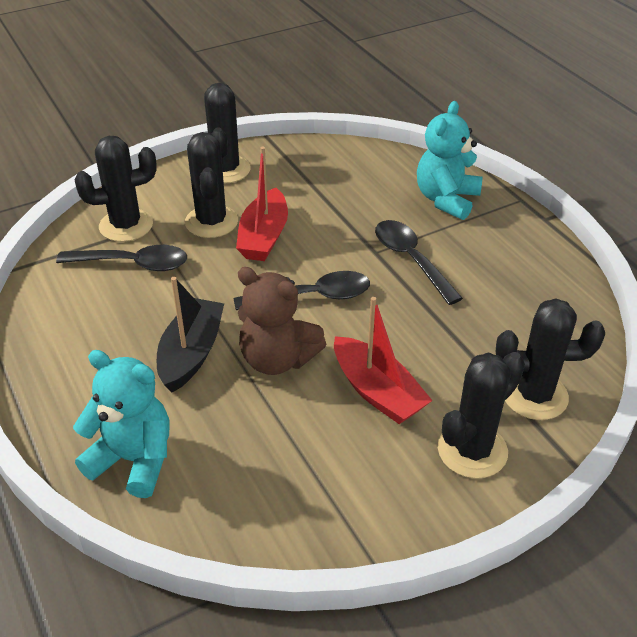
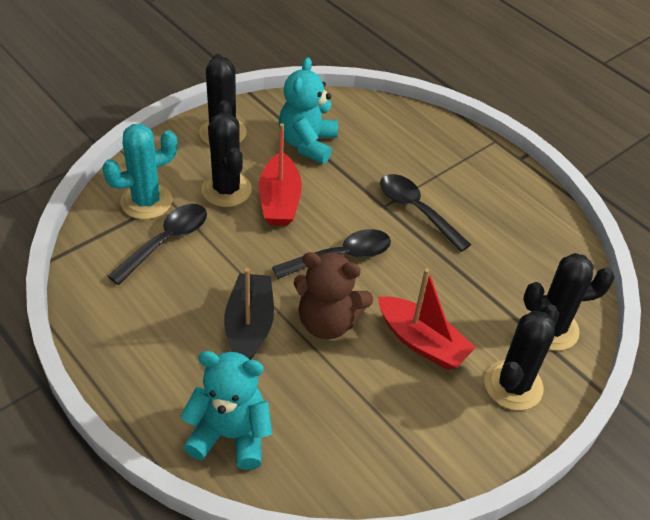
camera: 15 degrees left, 5 degrees up
(126, 225) = (146, 201): black cactus -> turquoise cactus
(133, 264) = (166, 241): black spoon -> black spoon turned 45 degrees counterclockwise
(446, 199) = (431, 146): turquoise teddy bear -> turquoise teddy bear (307, 144)

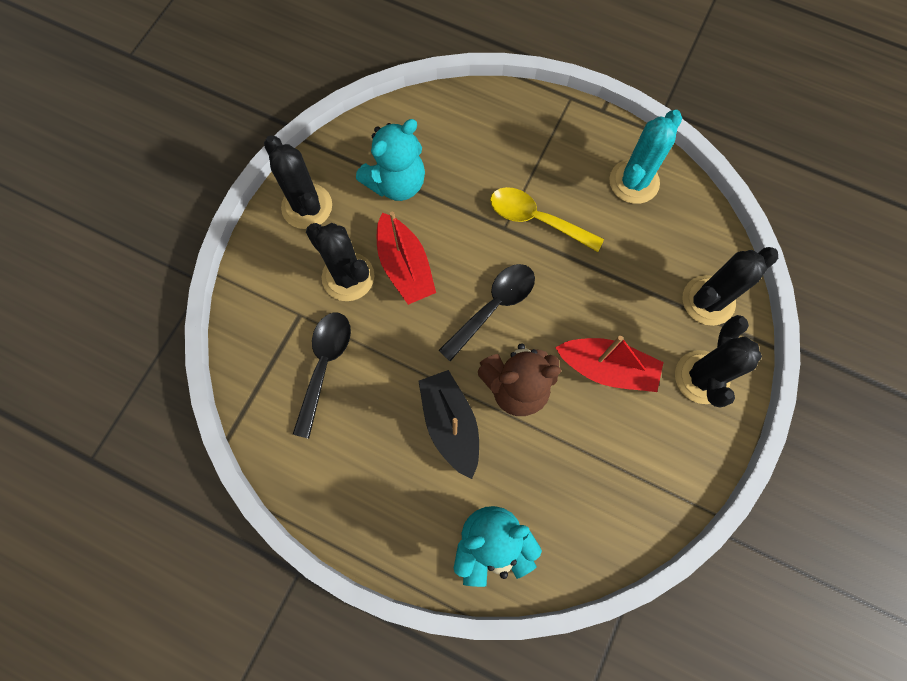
camera: 20 degrees left, 25 degrees up
(146, 201) = (279, 327): turquoise cactus -> turquoise cactus (634, 182)
(307, 144) = (396, 183): turquoise teddy bear -> turquoise teddy bear turned 120 degrees counterclockwise
(416, 210) = (536, 219): black spoon -> yellow spoon

